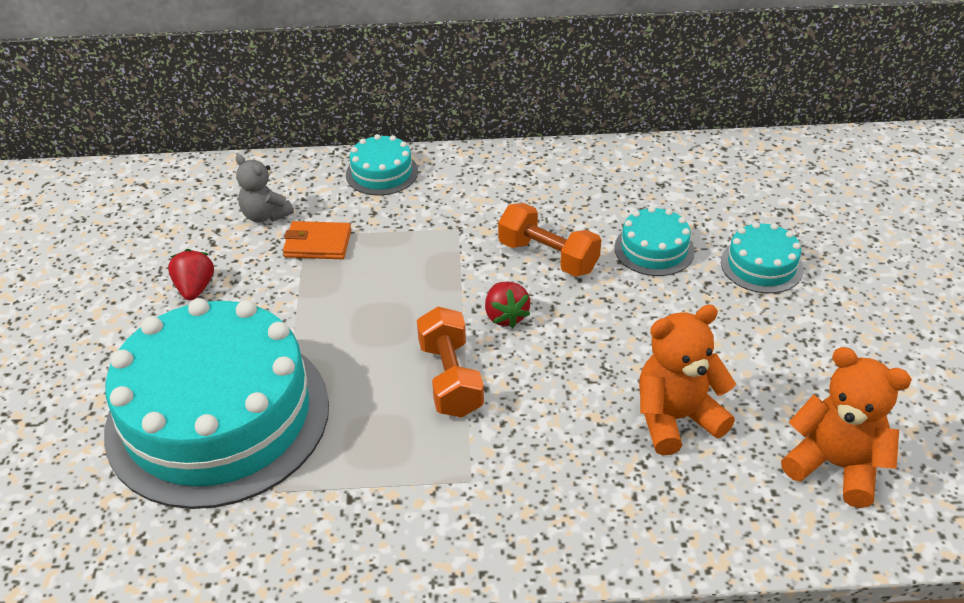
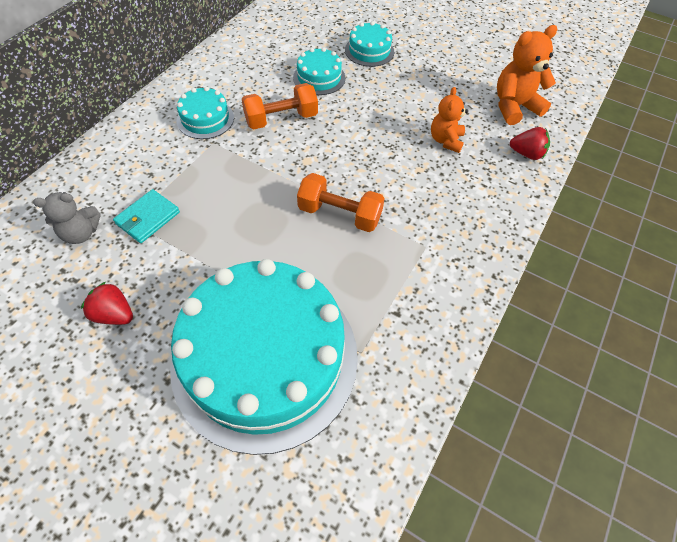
camera: 60 degrees left, 15 degrees up
(318, 244) = (148, 218): orange wallet -> turquoise wallet
(382, 173) = (115, 149): turquoise cake -> turquoise cake (205, 119)
(505, 316) = (312, 163): red strawberry -> red strawberry (526, 154)
(676, 419) = (445, 140): orange teddy bear -> orange teddy bear, size x0.65

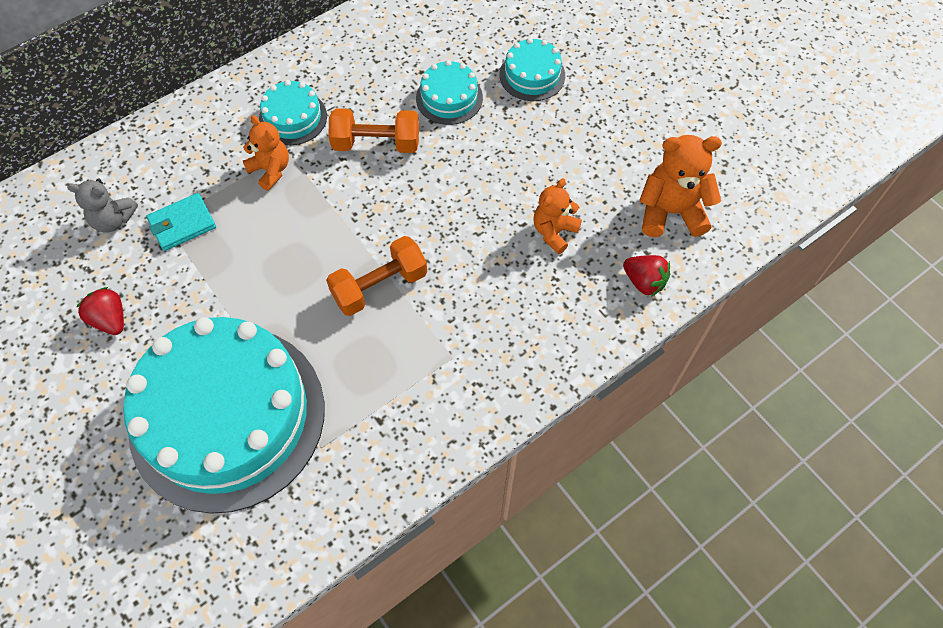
camera: 25 degrees right, 5 degrees up
(206, 159) = (270, 170): none -> orange teddy bear
(339, 214) = (379, 286): orange dumbbell -> orange dumbbell turned 75 degrees counterclockwise

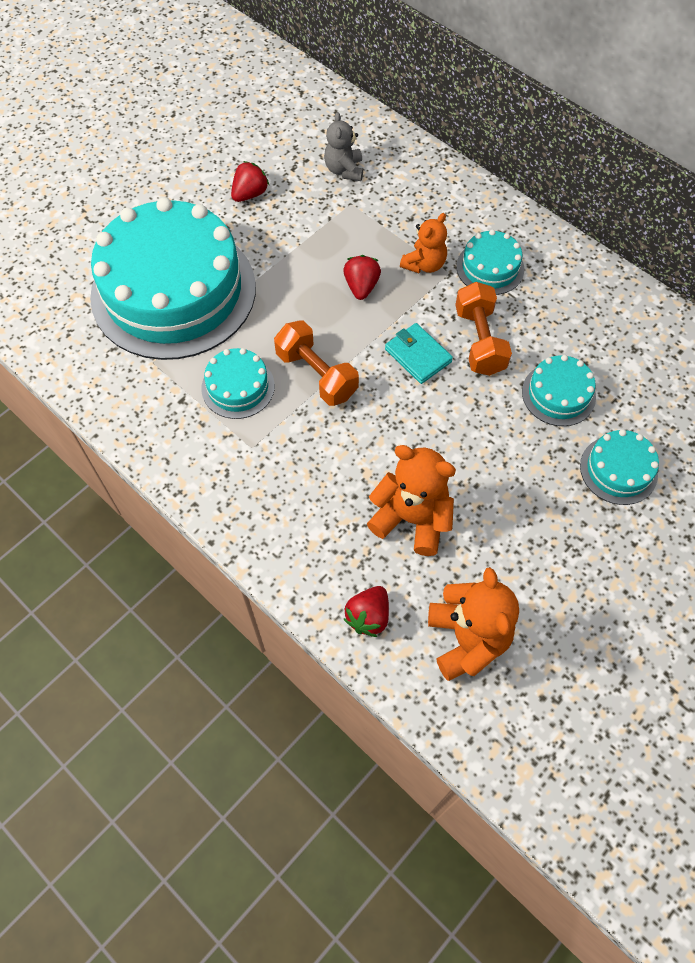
camera: 80 degrees right, 0 degrees up
(182, 224) = (351, 216): turquoise wallet -> turquoise wallet (418, 355)
(281, 229) = (361, 287): none -> red strawberry
(376, 362) = (238, 387): none -> turquoise cake
(554, 232) = (412, 519): orange teddy bear -> orange teddy bear, size x1.53

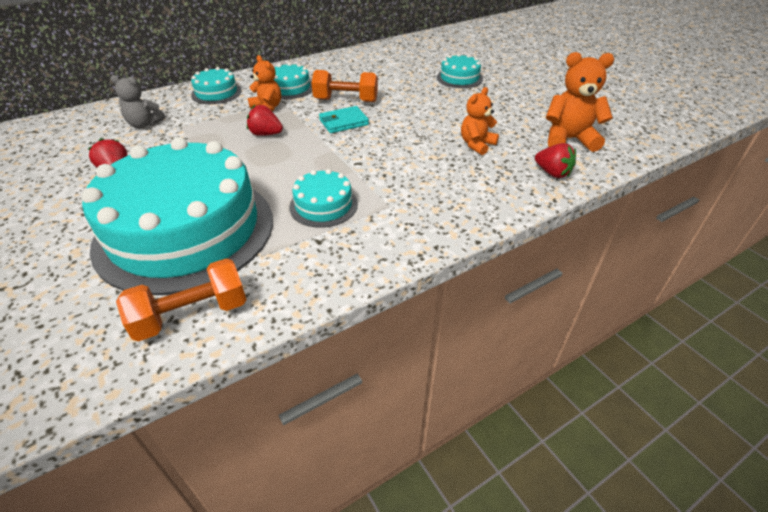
camera: 75 degrees left, 20 degrees down
(316, 374) = (334, 165): orange dumbbell -> orange dumbbell (192, 315)
(412, 519) = (476, 145): orange teddy bear -> orange teddy bear, size x0.65
(558, 394) = (400, 84): turquoise cake -> turquoise cake (216, 93)

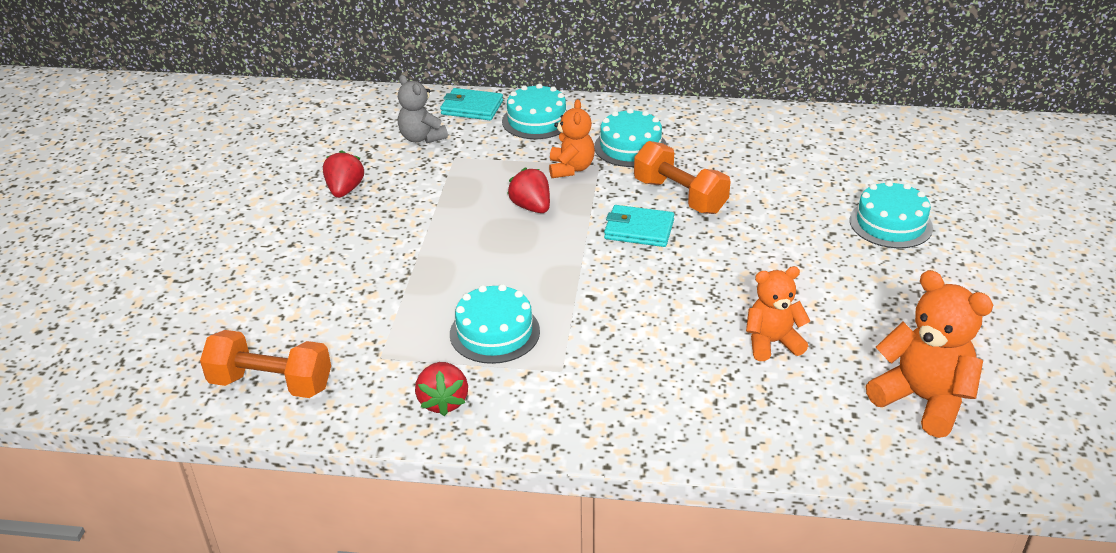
camera: 40 degrees right, 5 degrees down
(163, 99) = (472, 108): none -> turquoise wallet
(185, 230) = (342, 293): turquoise cake -> none
(552, 173) = (822, 435): red strawberry -> red strawberry (443, 401)

